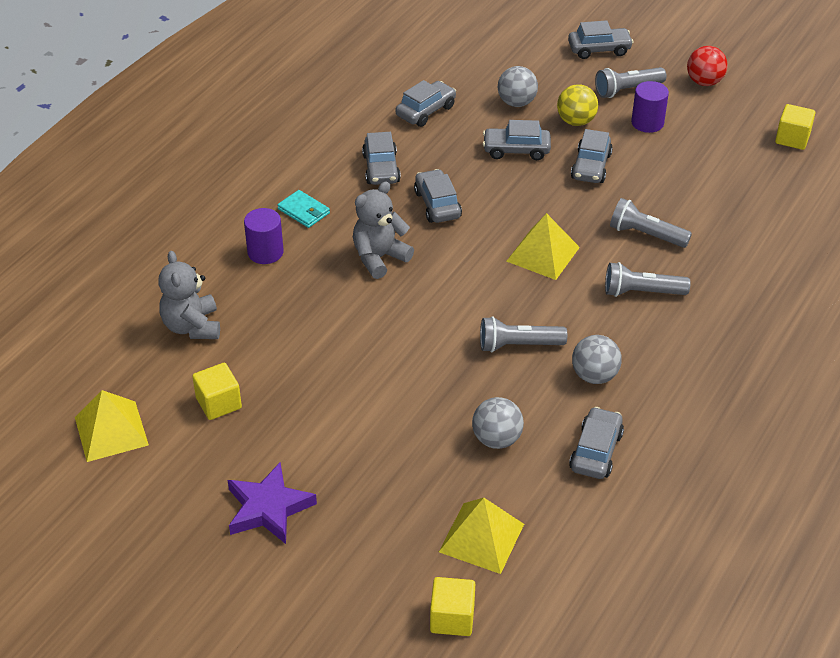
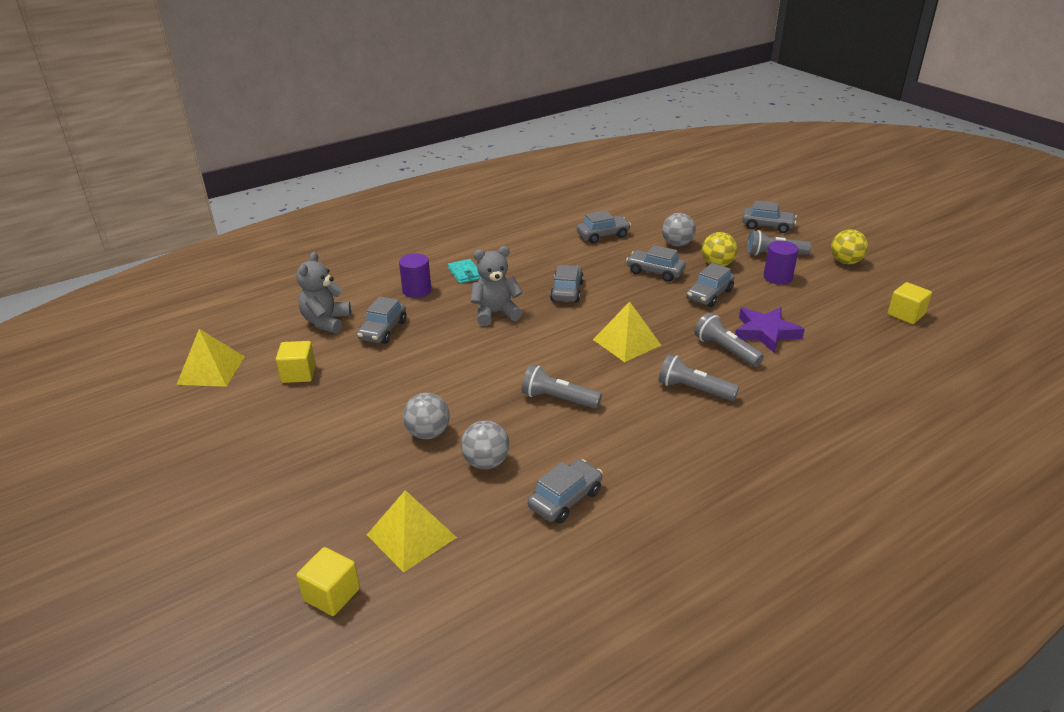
camera: 25 degrees right, 10 degrees down
(268, 508) = (266, 455): purple star -> purple star (765, 332)
(381, 168) = (542, 261): grey car -> grey car (383, 330)
(594, 376) = (607, 439): grey ball -> grey ball (428, 433)
(704, 82) = (845, 262): red ball -> yellow ball

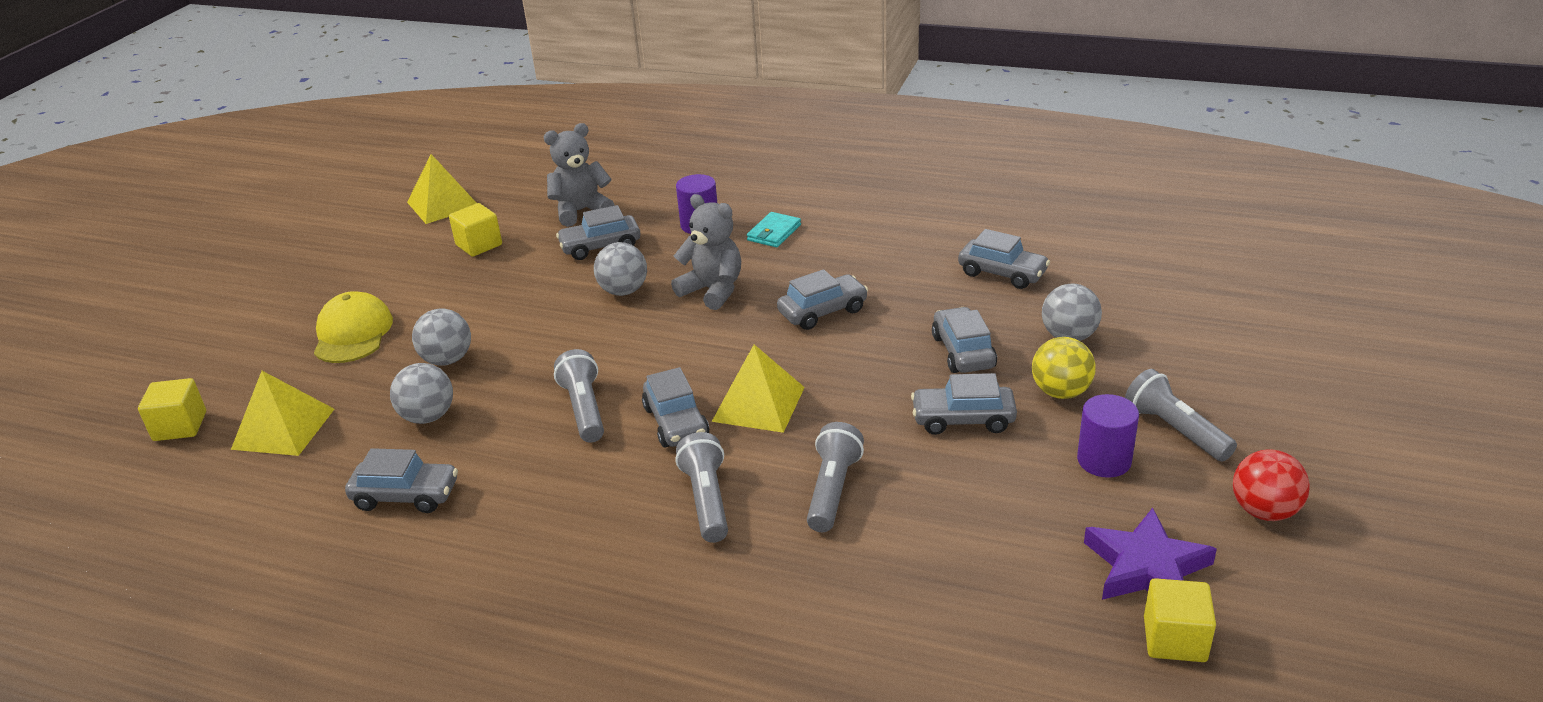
camera: 55 degrees right, 0 degrees up
(329, 465) = (353, 333): none -> yellow cap
(449, 341) = (623, 291): none -> grey ball
(765, 332) = (923, 508): purple star -> purple star (1146, 567)
(767, 226) = (1260, 389): grey car -> grey car (676, 422)
(845, 262) = (1264, 511): yellow ball -> red ball

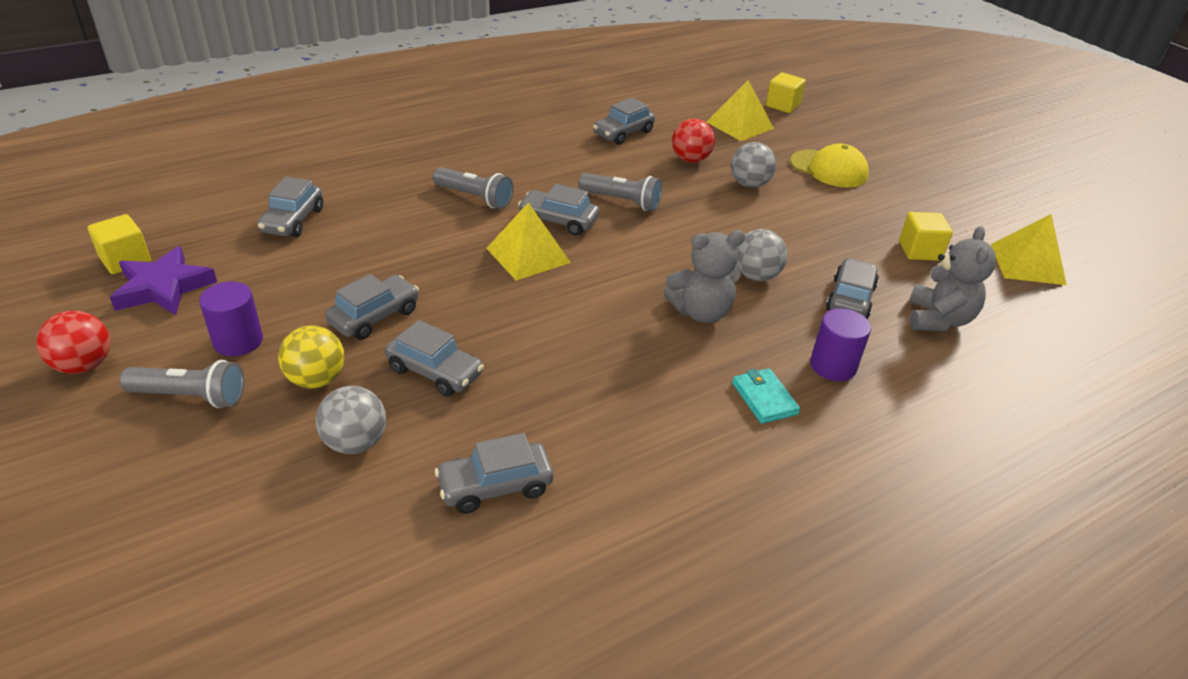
camera: 125 degrees right, 5 degrees up
(428, 417) = (690, 159): grey ball -> red ball
(823, 311) = (593, 343): grey car -> grey car (293, 221)
(833, 490) = (410, 235): grey flashlight -> none

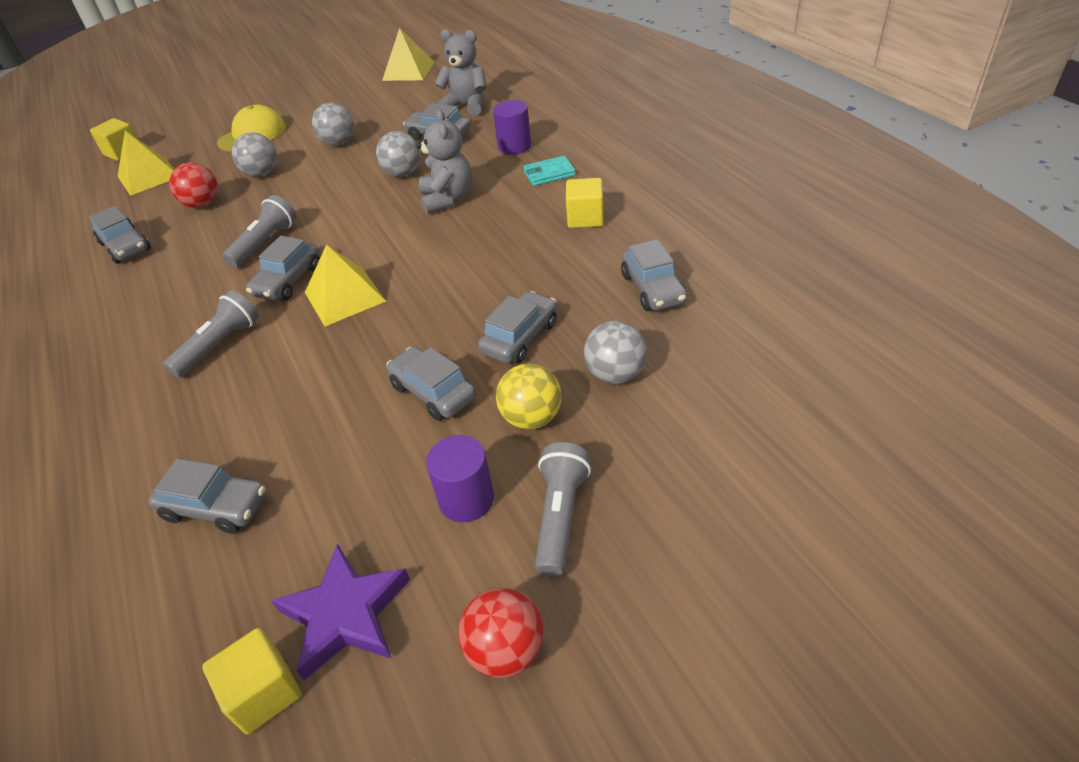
camera: 80 degrees left, 5 degrees up
(821, 225) = (338, 142): none -> grey ball
(919, 251) = (384, 106): yellow cube -> yellow cube (585, 218)

